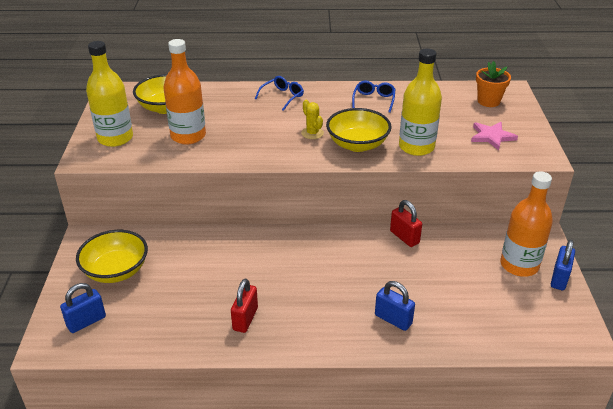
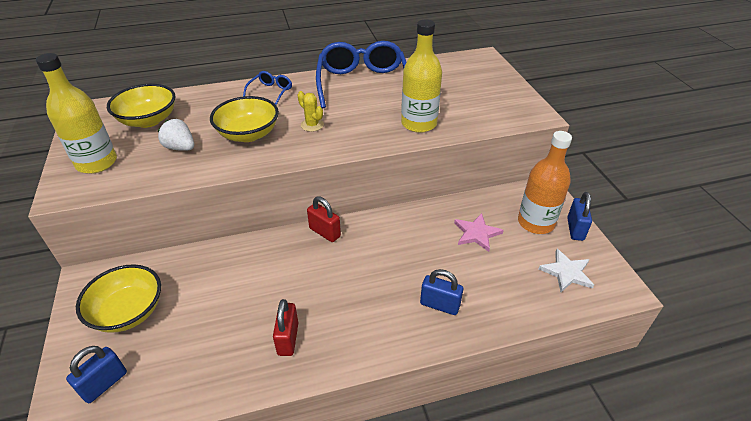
camera: 15 degrees left, 5 degrees up
(188, 136) = (180, 148): orange bottle -> white strawberry
(357, 144) = (361, 130): yellow bowl -> yellow bowl (248, 134)
(374, 100) = (362, 83): blue glasses -> blue glasses, size x2.18
(404, 237) = (422, 214): red padlock -> red padlock (325, 232)
(488, 101) = (468, 70): orange flower pot -> none
(492, 136) = (484, 103): pink star -> pink star (476, 233)
(533, 316) = (566, 272): none -> white star

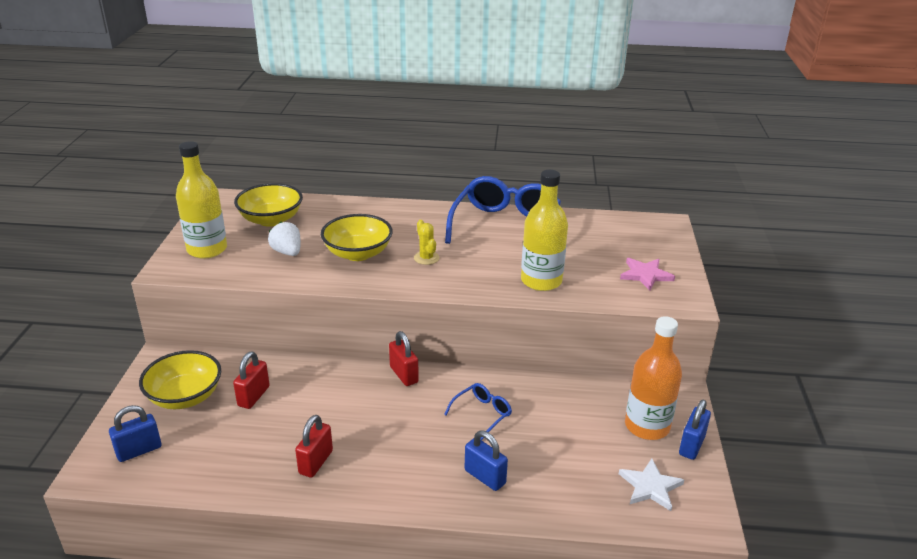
camera: 20 degrees right, 10 degrees down
(198, 291) = (254, 396): none -> red padlock
(271, 92) = (403, 216): blue glasses -> blue glasses (482, 413)
(476, 233) = (569, 419): pink star -> pink star (645, 275)

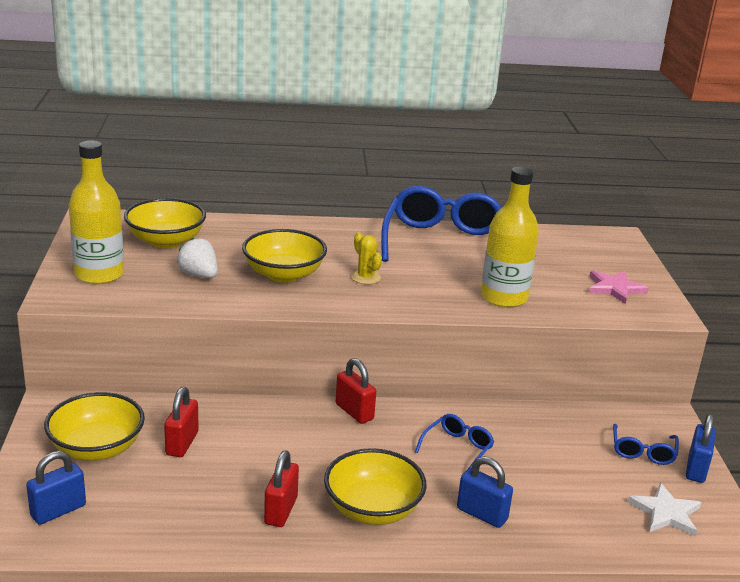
camera: 10 degrees left, 5 degrees down
(392, 466) = (372, 509): none -> yellow bowl
(647, 426) = (642, 452): orange bottle -> blue glasses

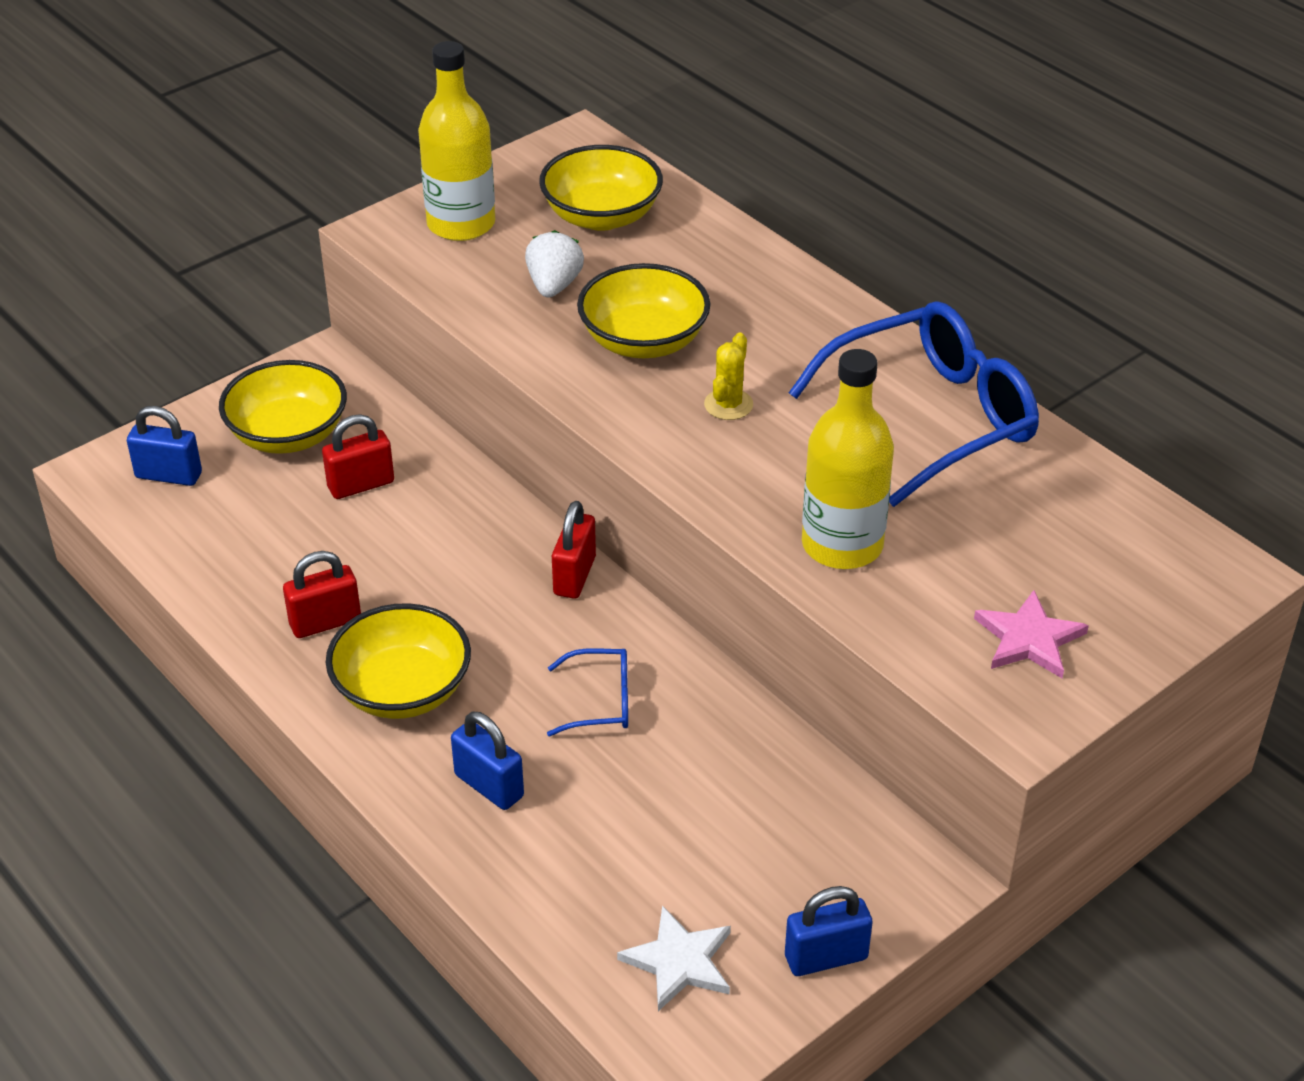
camera: 55 degrees right, 15 degrees up
(482, 514) = (489, 786): blue padlock -> blue padlock turned 45 degrees counterclockwise
(642, 452) = (802, 883): blue glasses -> none

